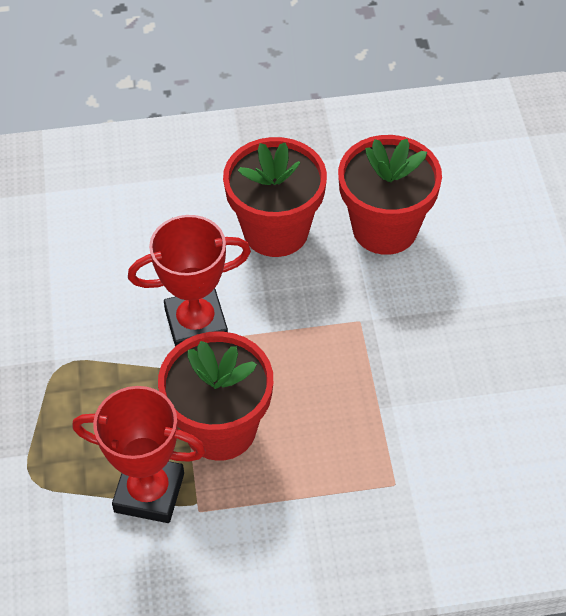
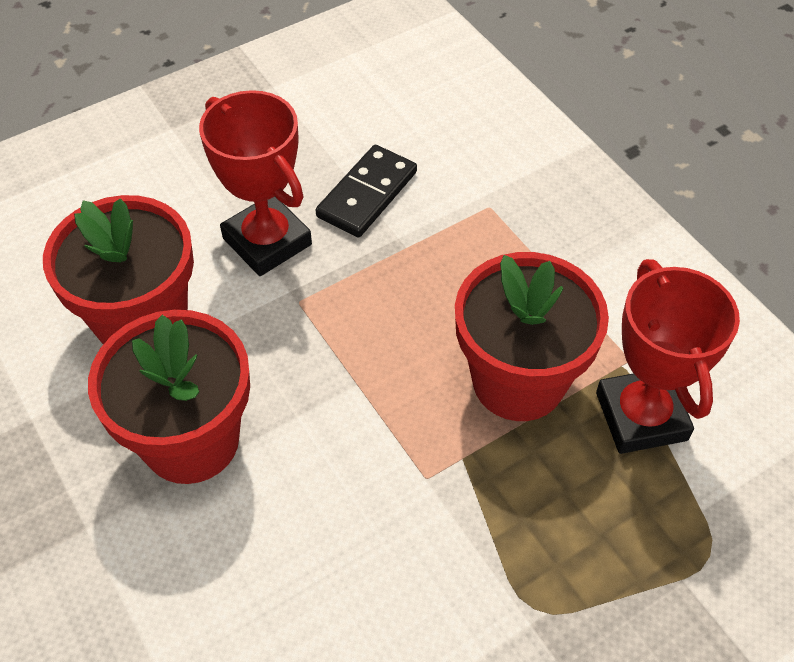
camera: 115 degrees left, 0 degrees up
(196, 324) = (386, 470): red trophy -> red trophy (267, 241)
(448, 401) = (367, 194): none -> black domino

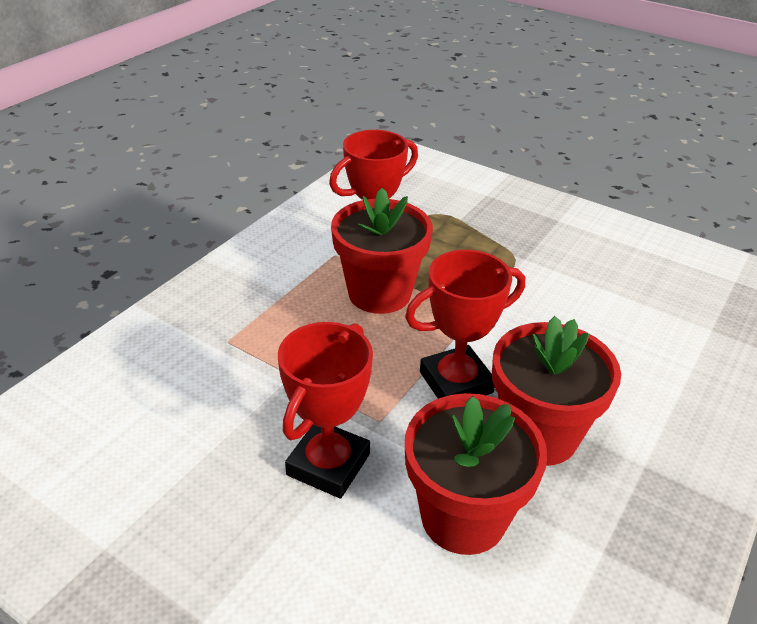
camera: 115 degrees left, 15 degrees down
(313, 396) = (456, 382): none -> red trophy
(367, 194) = (242, 416): black domino -> none

